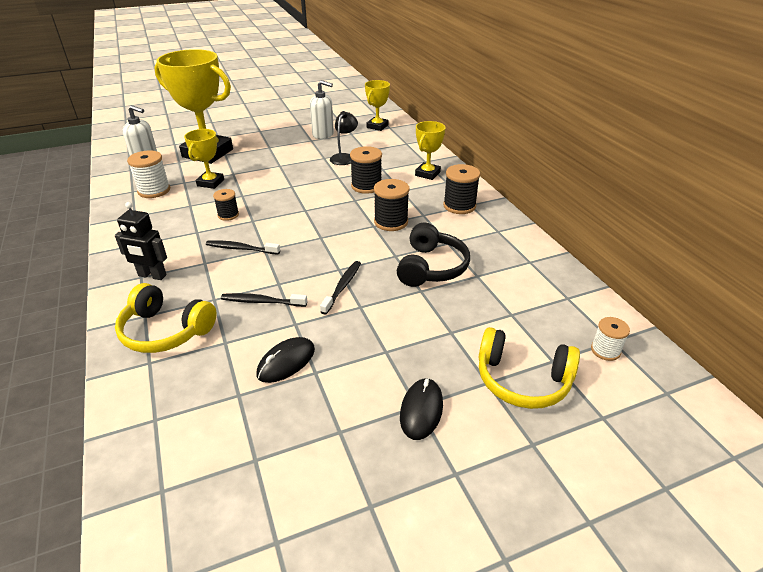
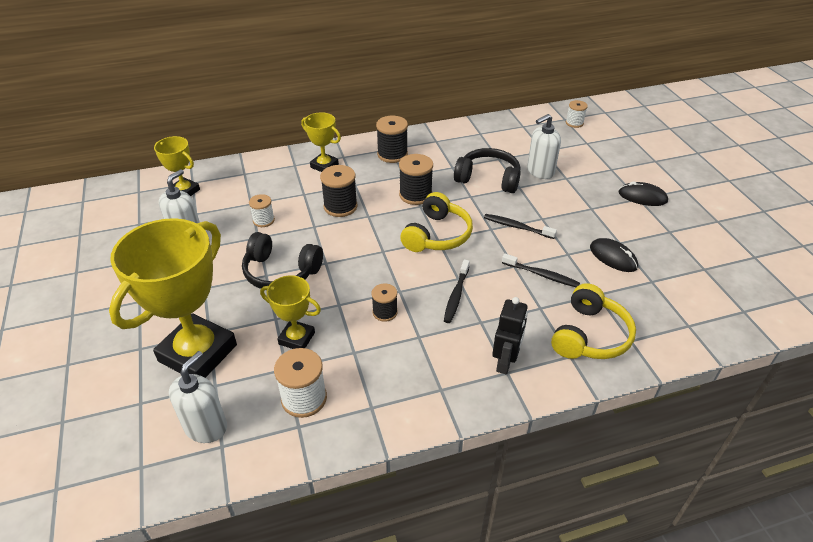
camera: 85 degrees left, 5 degrees up
(262, 302) = (541, 275): black toothbrush -> black toothbrush turned 75 degrees counterclockwise
(282, 170) = (281, 272): none -> black headphones
(344, 157) = (263, 220): black lamp -> white spool
(459, 309) = (540, 171): none -> white soap dispenser
(522, 380) = (606, 156): yellow headphones -> yellow headphones (437, 235)

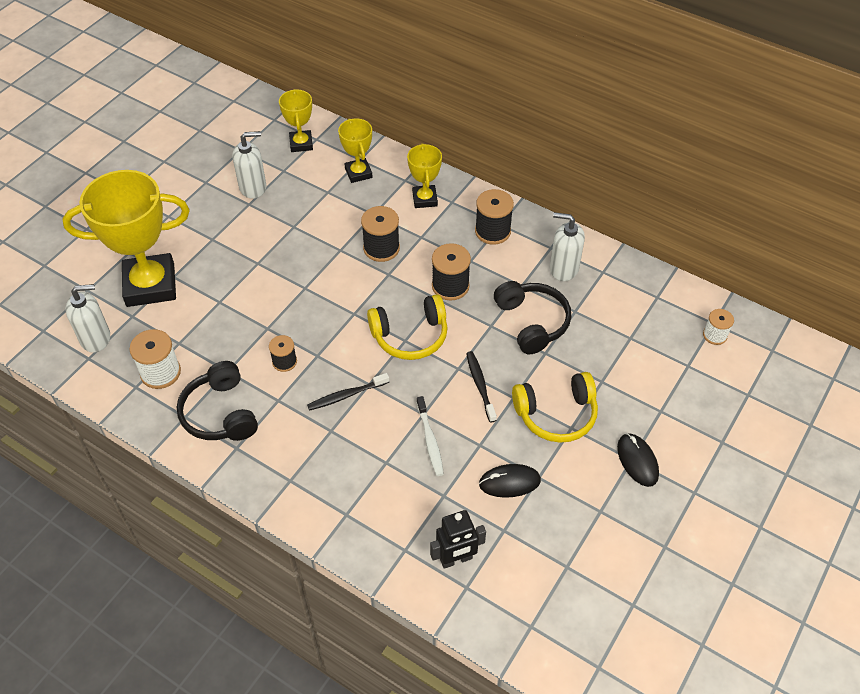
camera: 50 degrees right, 10 degrees up
(263, 220) = (315, 215): white spool -> none
(281, 272) = (268, 269): black headphones -> black headphones (220, 413)
(297, 338) = (211, 328): yellow trophy -> yellow trophy (358, 173)
(505, 362) = (299, 473): black robot -> black robot (456, 559)
(540, 171) = (589, 355): white soap dispenser -> white soap dispenser (563, 268)
(541, 275) = (430, 440): black toothbrush -> white toothbrush
(590, 335) = (383, 516): yellow headphones -> yellow headphones (556, 414)
(613, 257) = (509, 482): black mouse -> black mouse turned 75 degrees clockwise

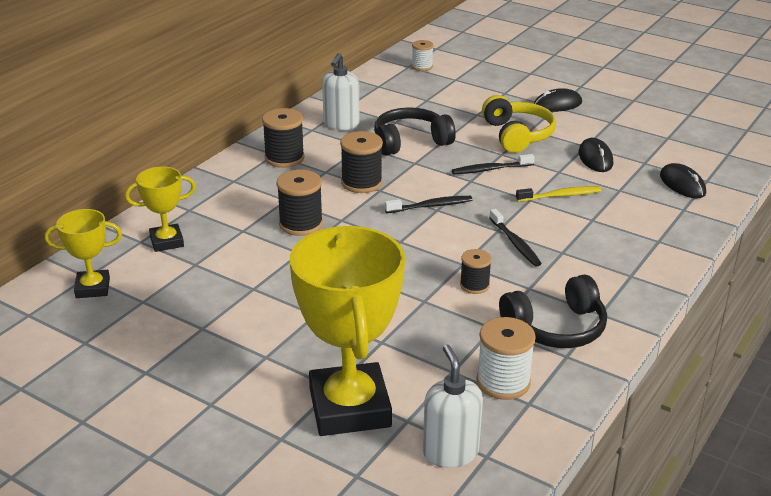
camera: 90 degrees left, 20 degrees down
(253, 187) = (170, 325): white soap dispenser -> none
(410, 336) = (431, 206): yellow headphones -> black toothbrush
(424, 199) = (225, 197): yellow trophy -> none
(430, 440) = (560, 196): white toothbrush -> yellow toothbrush
(456, 559) = (682, 184): black robot -> black mouse

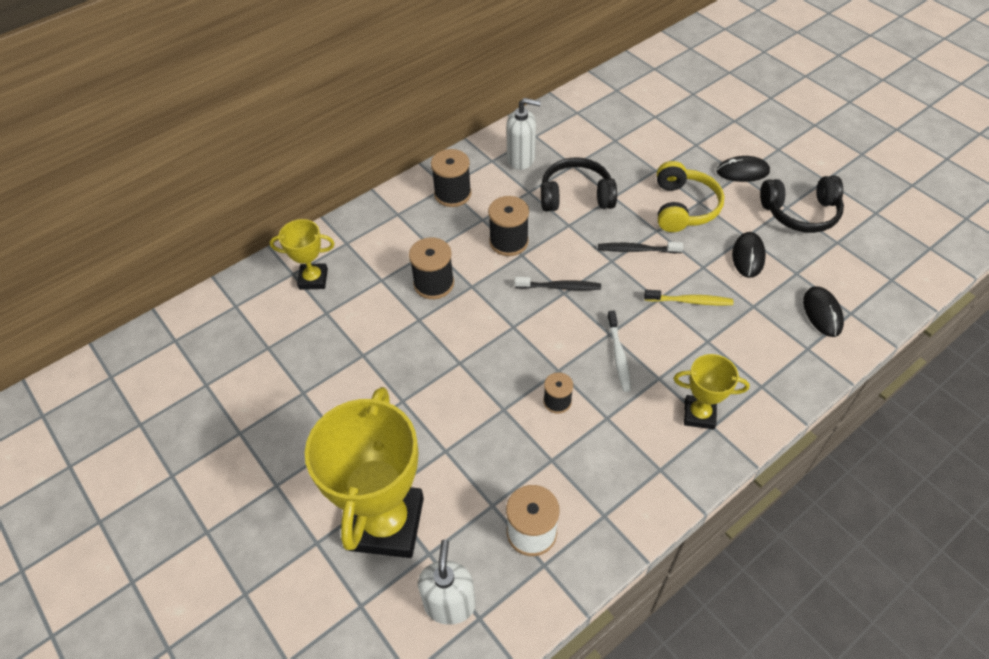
camera: 20 degrees right, 20 degrees up
(92, 288) = (234, 321): yellow trophy -> yellow trophy (699, 414)
(341, 124) = (521, 159): white soap dispenser -> white soap dispenser turned 120 degrees counterclockwise
(422, 67) = (629, 93): white spool -> none
(515, 243) = (618, 355): black toothbrush -> white toothbrush
(556, 328) = (609, 477): black headphones -> black headphones (800, 213)

